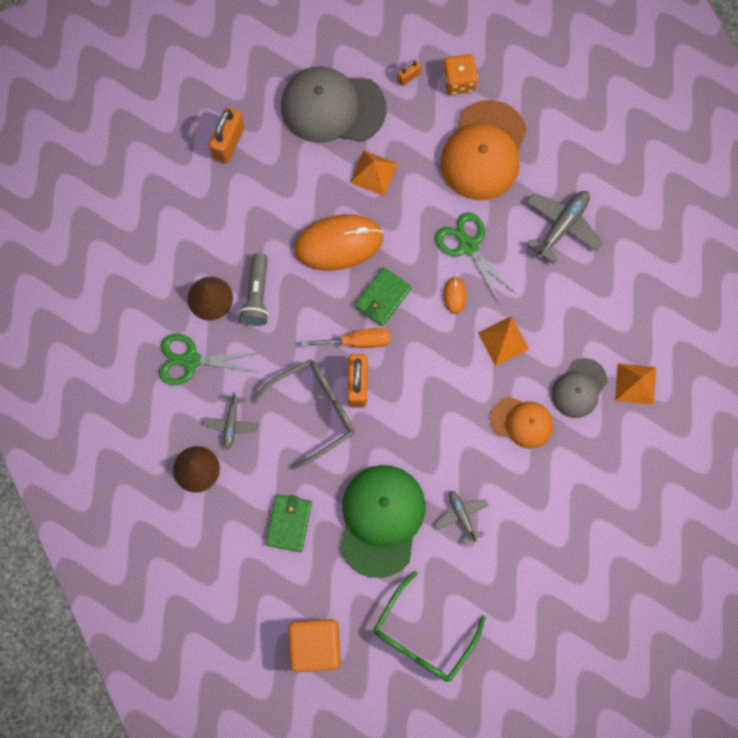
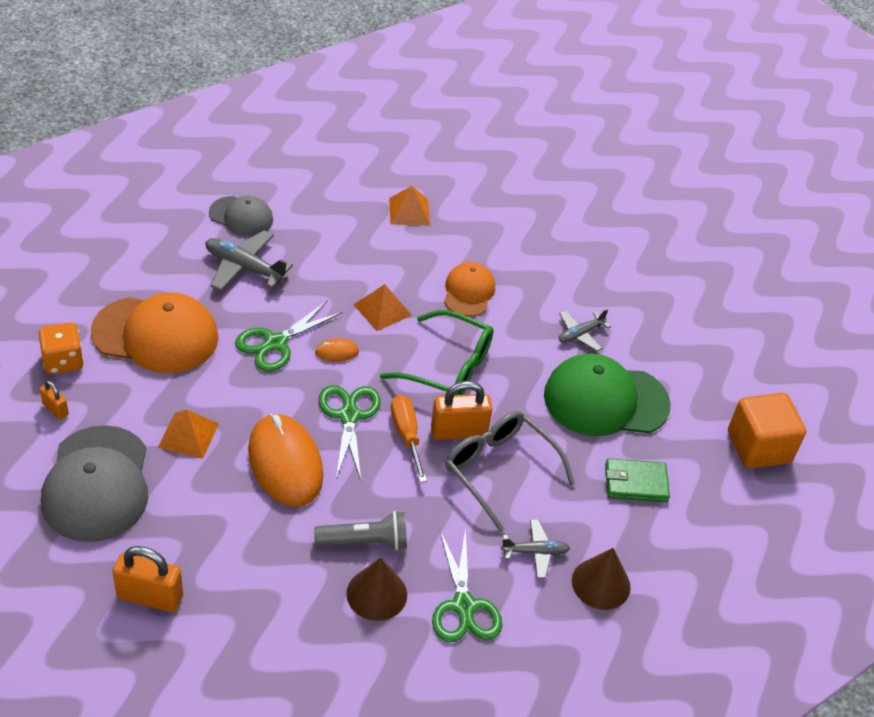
camera: 105 degrees left, 30 degrees down
(382, 298) = (349, 416): green wallet -> green scissors
(422, 636) = (713, 359): green glasses -> green glasses (449, 367)
(579, 388) = (422, 251): grey cap -> grey cap (241, 216)

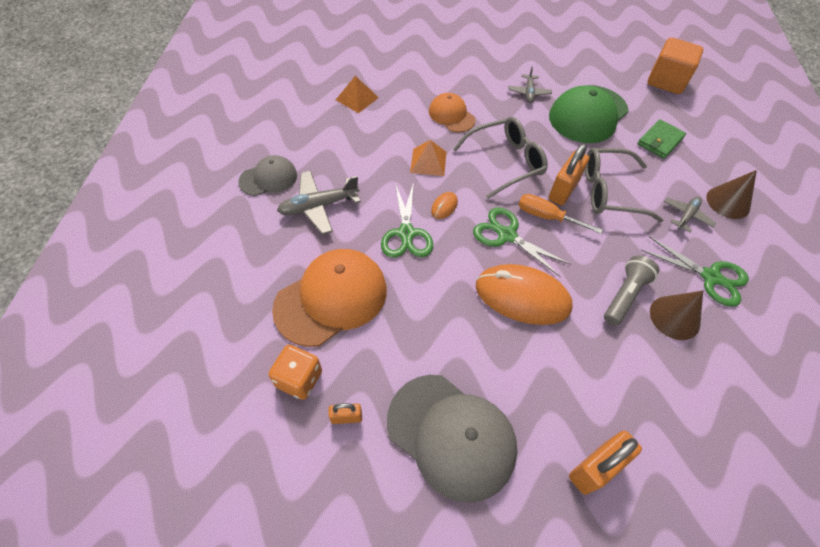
camera: 45 degrees left, 10 degrees up
(188, 435) = (450, 339): orange pyramid -> none
(449, 367) = (506, 162): green glasses -> grey glasses

